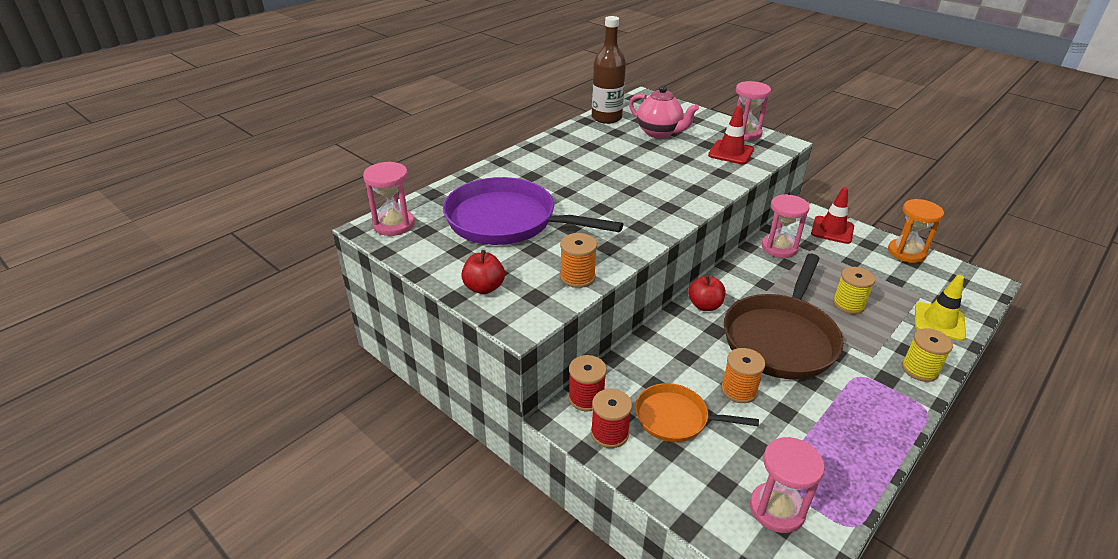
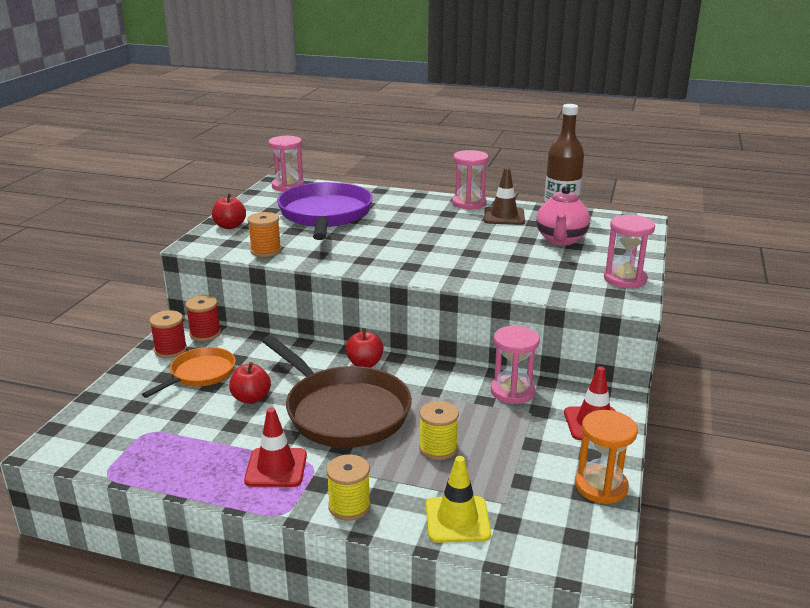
camera: 65 degrees right, 10 degrees down
(592, 139) = (504, 216): none -> brown traffic cone
(676, 418) = (200, 374): orange pan -> orange pan turned 45 degrees clockwise
(731, 152) = (563, 278): red traffic cone -> red traffic cone (276, 468)
(739, 390) = (251, 398): orange spool -> red apple
(777, 509) = (115, 434): pink hourglass -> pink hourglass (469, 203)
(781, 338) = (343, 411): brown pan -> brown pan turned 135 degrees counterclockwise

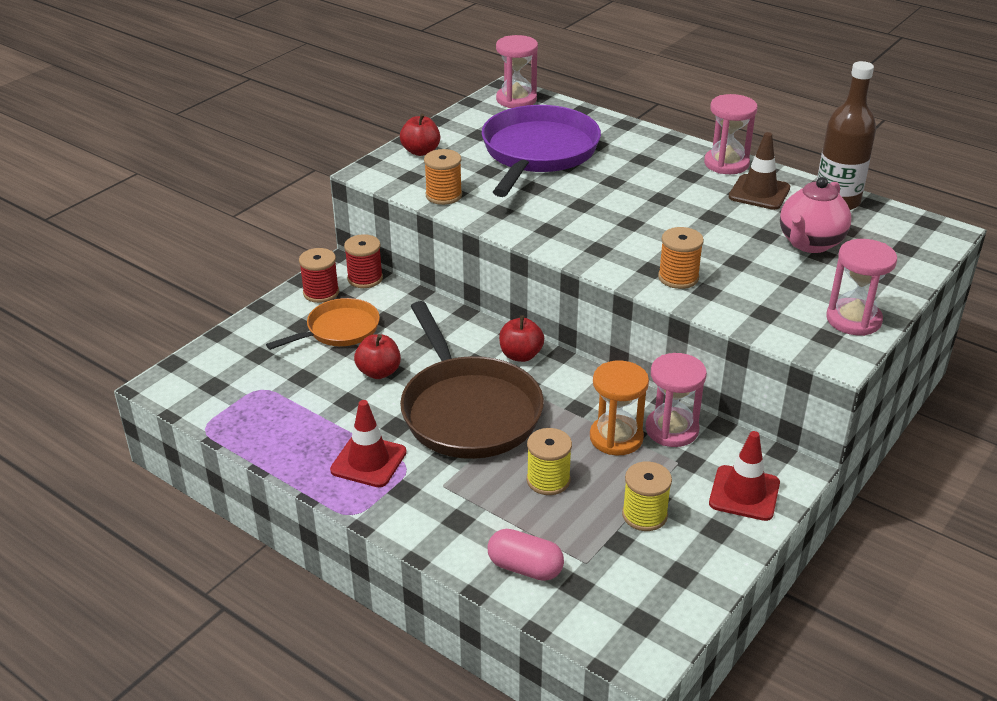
camera: 20 degrees right, 10 degrees up
(349, 506) = (422, 523): yellow spool -> yellow spool (644, 515)
(457, 519) = (525, 568): yellow traffic cone -> pink capsule
(483, 274) = (678, 277): none -> orange spool
(601, 486) = (705, 572): orange hourglass -> orange hourglass (616, 438)

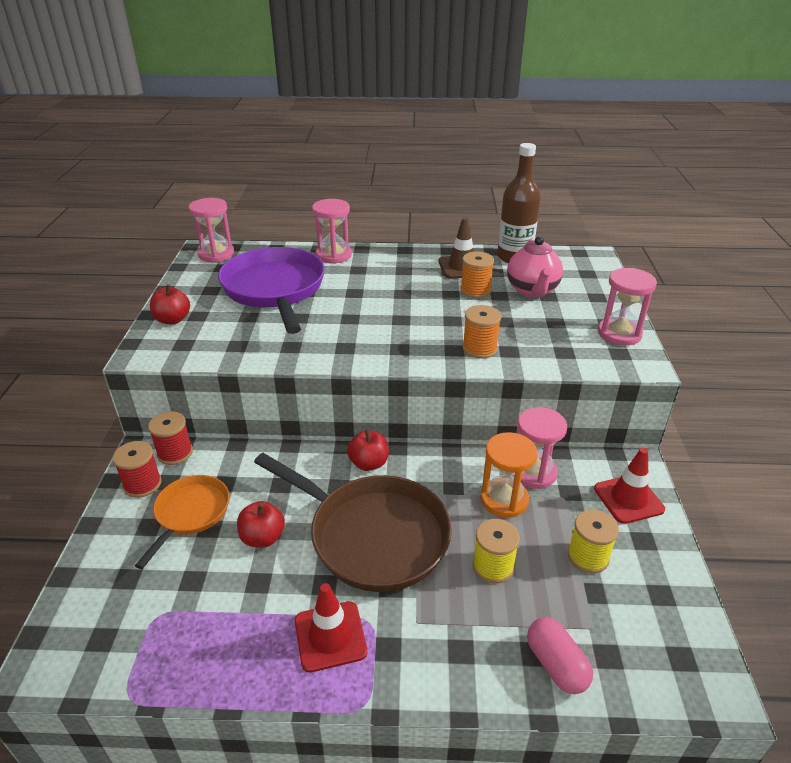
camera: 35 degrees left, 0 degrees up
(444, 195) = (229, 350): orange spool -> orange spool (475, 290)
(525, 568) = (556, 665): pink capsule -> pink capsule turned 75 degrees clockwise
(726, 164) = (418, 254): pink hourglass -> pink hourglass (333, 255)

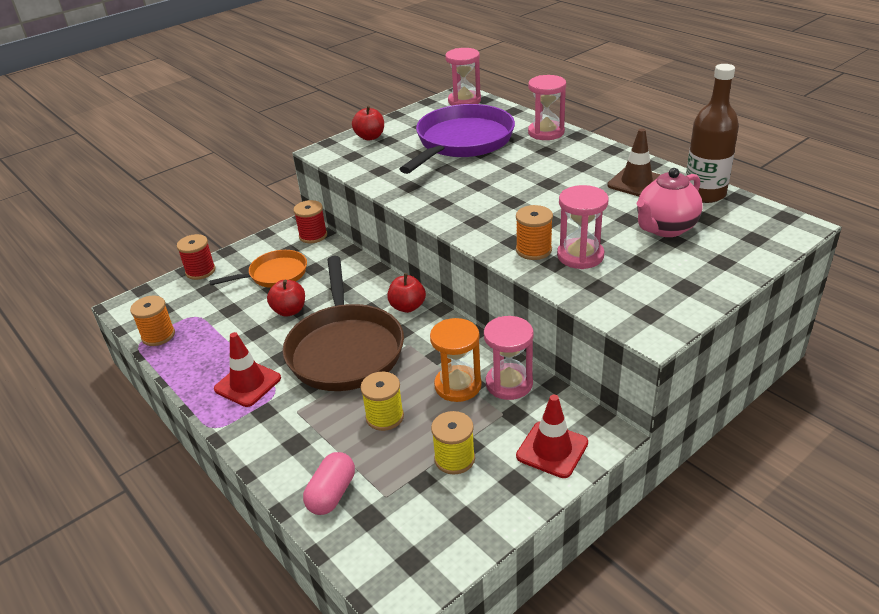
camera: 50 degrees right, 0 degrees up
(142, 484) = (275, 244): red spool -> red spool (200, 271)
(475, 290) = (613, 206): orange spool -> orange spool (158, 335)
(619, 334) = (680, 299): pink hourglass -> pink hourglass (580, 256)

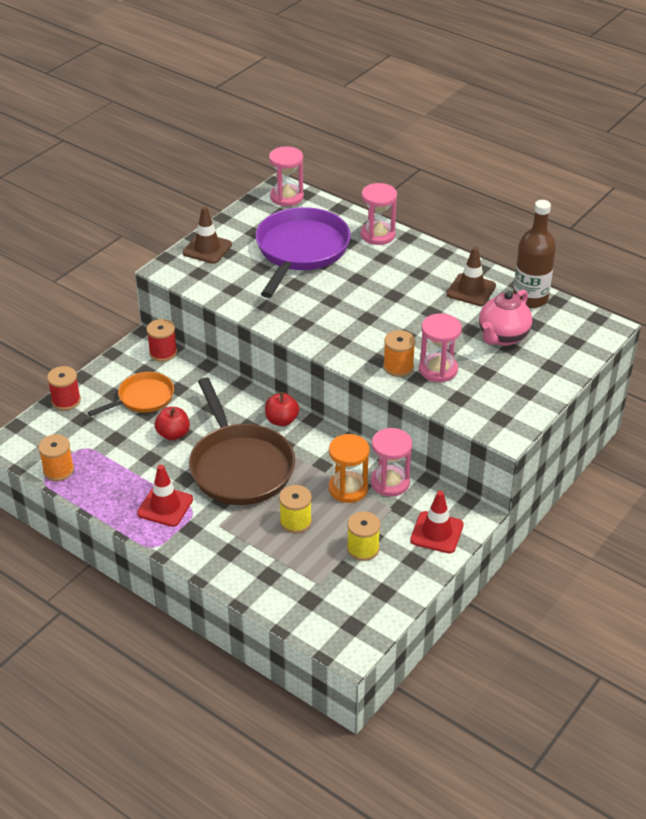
camera: 15 degrees left, 5 degrees up
(332, 494) = (275, 587): pink capsule -> none
(370, 137) = (207, 249): red apple -> brown traffic cone

